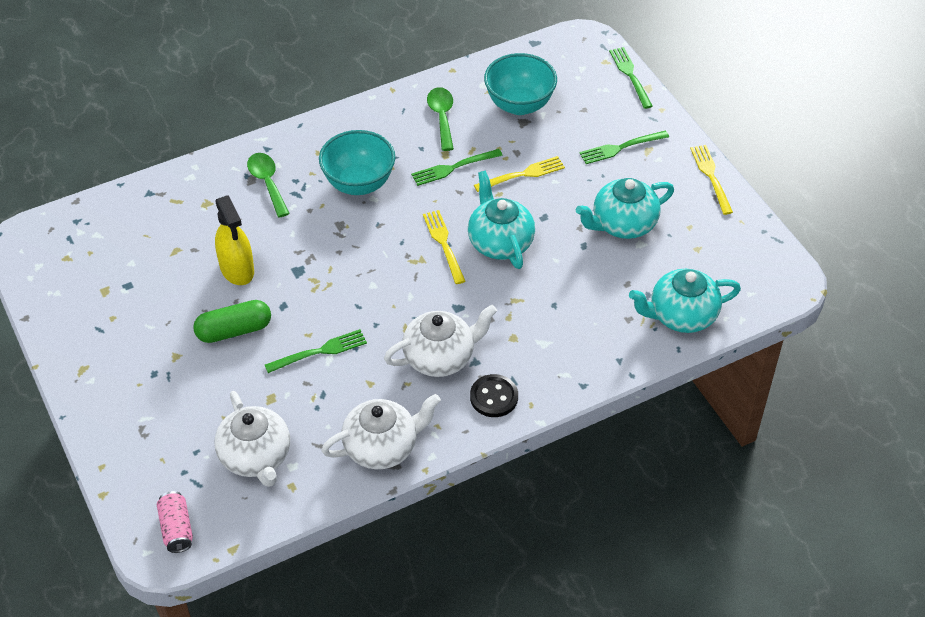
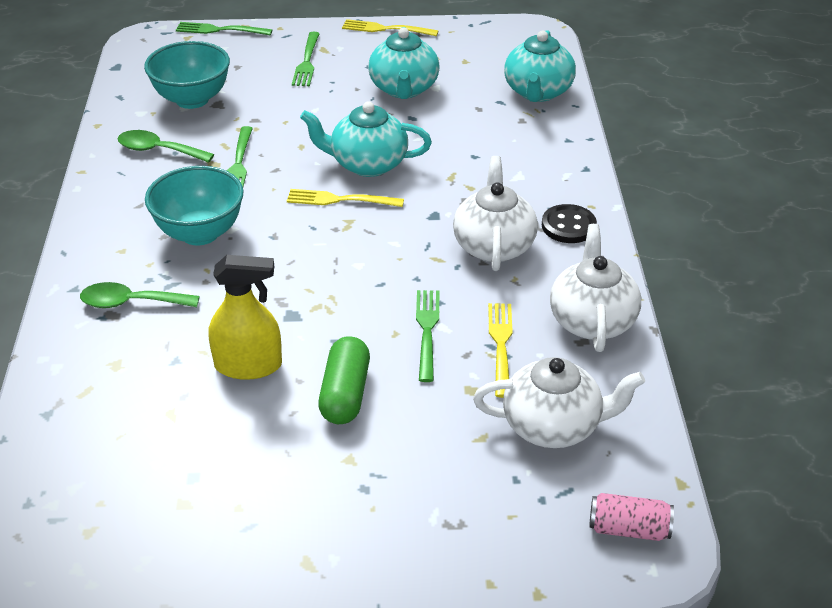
camera: 65 degrees left, 10 degrees down
(522, 174) = (289, 125): yellow fork -> yellow fork (501, 345)

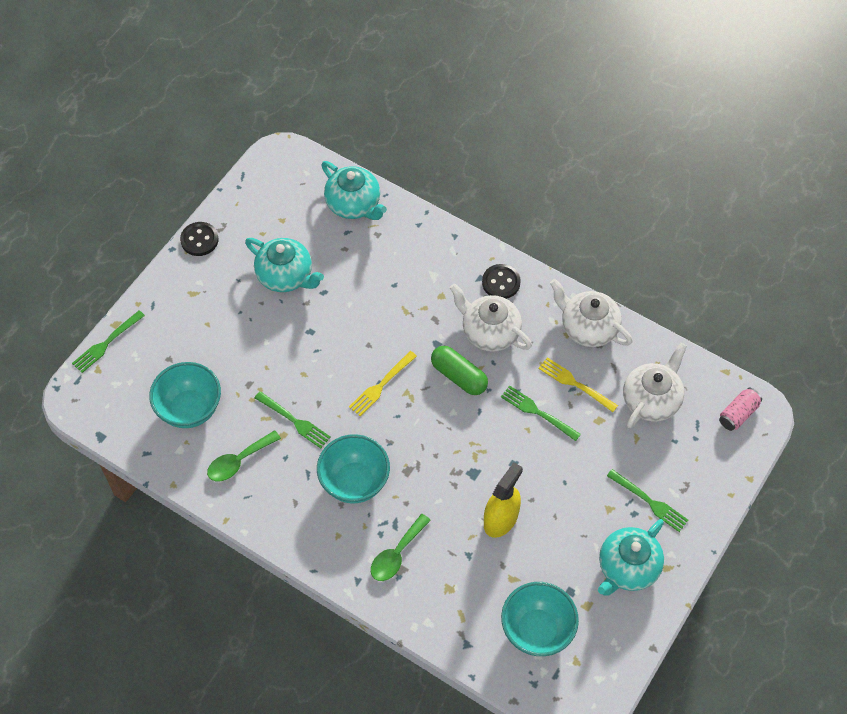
camera: 55 degrees left, 20 degrees up
(110, 470) = (537, 630): none -> turquoise bowl
(307, 62) = (201, 312): green fork -> green fork (649, 501)
(345, 394) = (559, 483): green capsule -> green capsule (459, 376)
(367, 164) = (355, 348): turquoise teapot -> turquoise teapot (627, 568)
(386, 29) = (199, 240): yellow fork -> black button

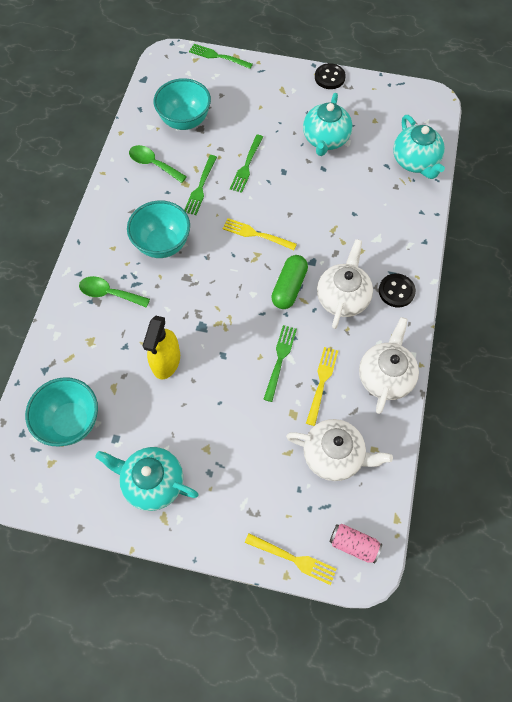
camera: 70 degrees right, 5 degrees up
(354, 204) = (415, 162): turquoise teapot -> turquoise teapot turned 45 degrees counterclockwise
(501, 519) = (166, 361): yellow spray bottle -> yellow spray bottle turned 90 degrees clockwise
(649, 501) = (226, 483): green fork -> green fork (246, 165)
(737, 467) = (293, 559): none -> yellow fork

